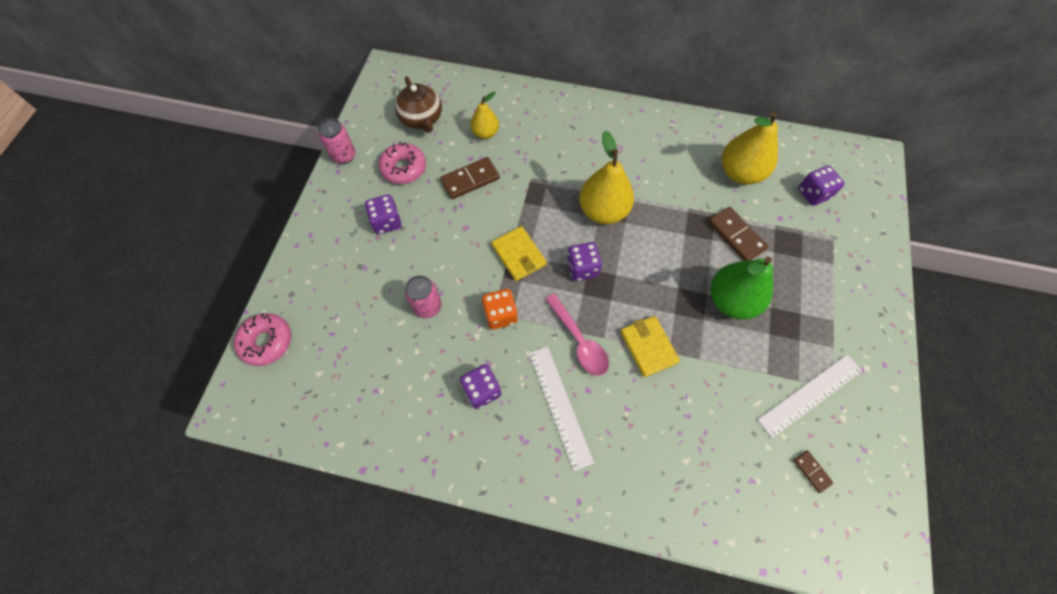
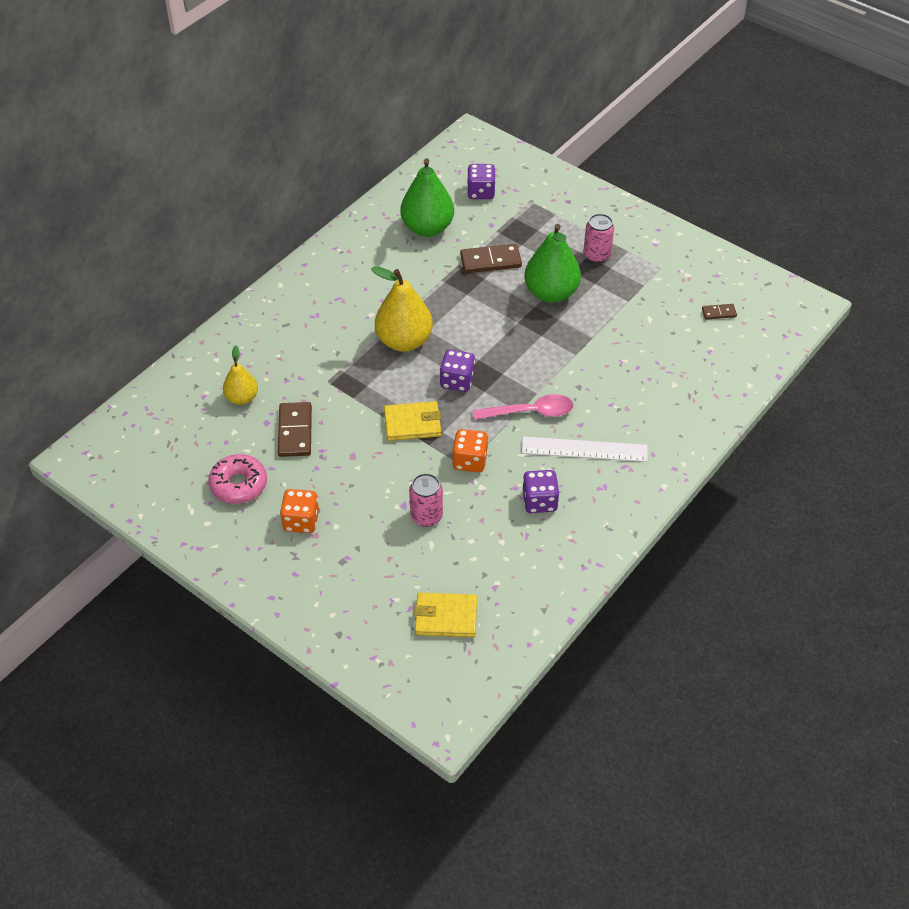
camera: 65 degrees left, 15 degrees down
(267, 342) = (385, 670): pink donut -> none
(344, 156) = (181, 536): pink can -> pink can (596, 255)
(387, 222) = (301, 521): purple dice -> orange dice
(422, 119) = (180, 447): brown teapot -> none
(648, 347) = (562, 366): yellow wallet -> yellow wallet (445, 617)
(740, 173) = (427, 228): yellow pear -> green pear
(810, 395) = (659, 284): white ruler -> none

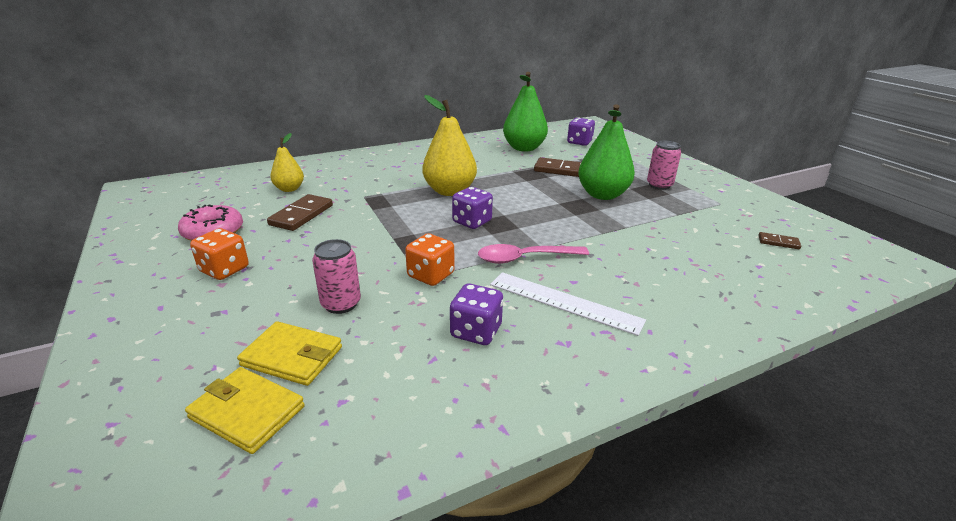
camera: 25 degrees right, 20 degrees down
(412, 423) = (404, 236): yellow wallet -> yellow wallet (292, 356)
(530, 412) = (525, 258): pink spoon -> pink spoon turned 150 degrees clockwise

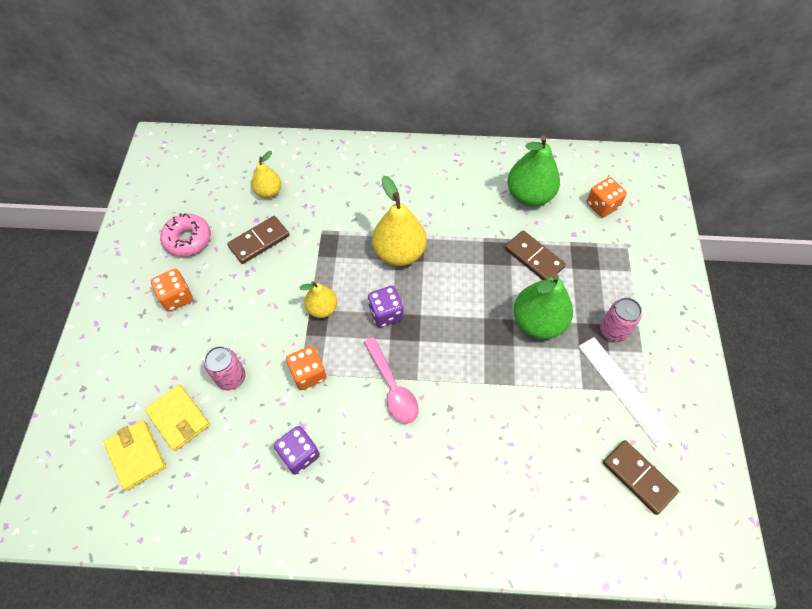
camera: 30 degrees right, 30 degrees up
(406, 234) = (322, 309): none -> yellow pear
(525, 258) = (392, 387): pink spoon -> pink spoon turned 135 degrees counterclockwise
(564, 302) = (382, 456): white ruler -> white ruler (624, 389)
(579, 142) = (602, 206): purple dice -> orange dice
(778, 242) = (638, 477): brown domino -> brown domino, size x1.86

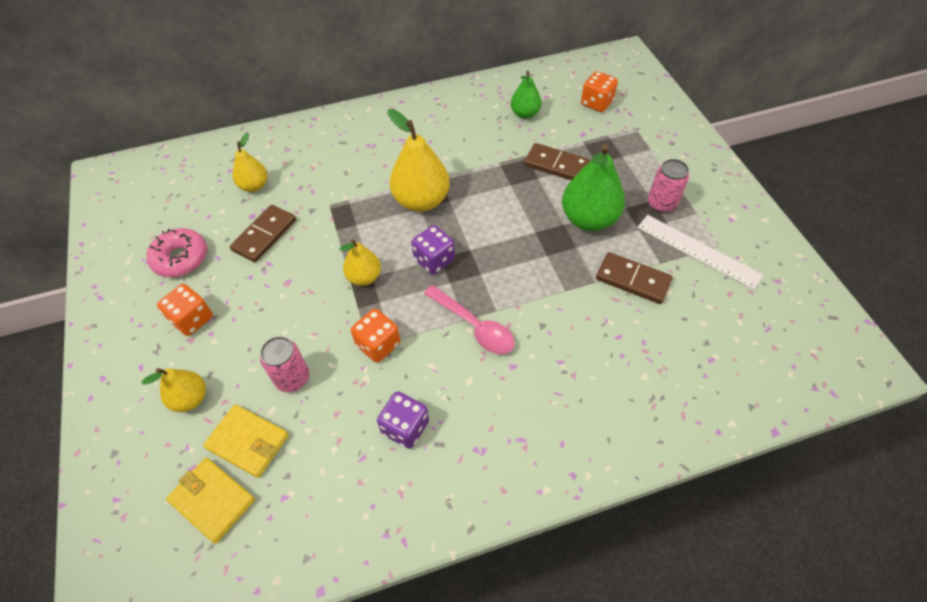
camera: 20 degrees left, 5 degrees down
(151, 365) = (190, 399): none -> yellow pear
(529, 196) = (525, 114): green pear -> green pear, size x0.58
(638, 477) = (752, 322): brown domino -> brown domino (632, 280)

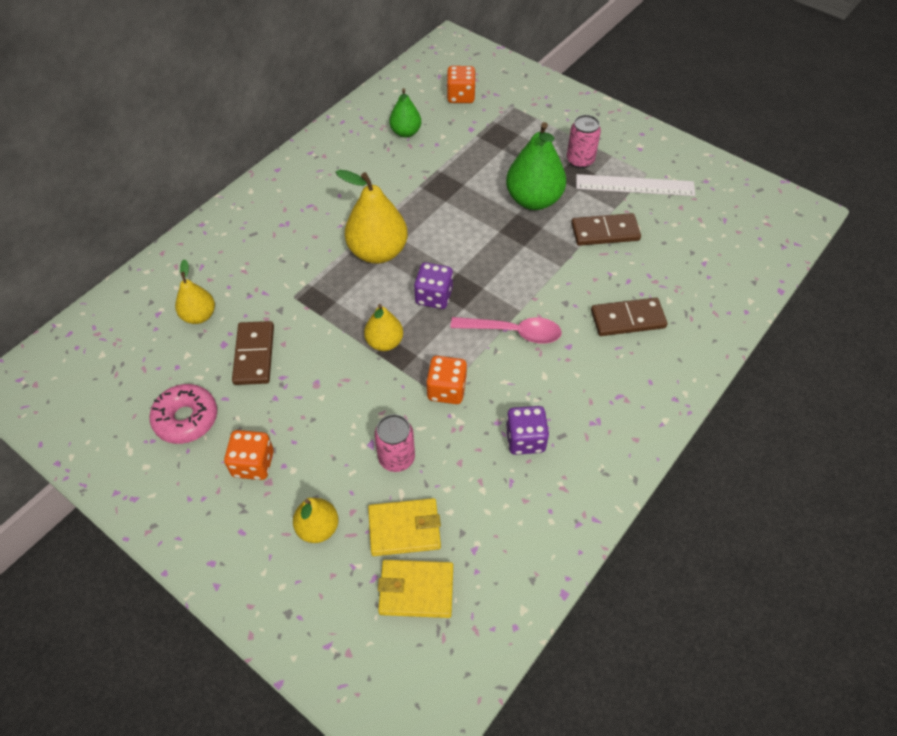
camera: 35 degrees left, 0 degrees up
(556, 165) = (470, 166): brown domino -> brown domino (627, 319)

